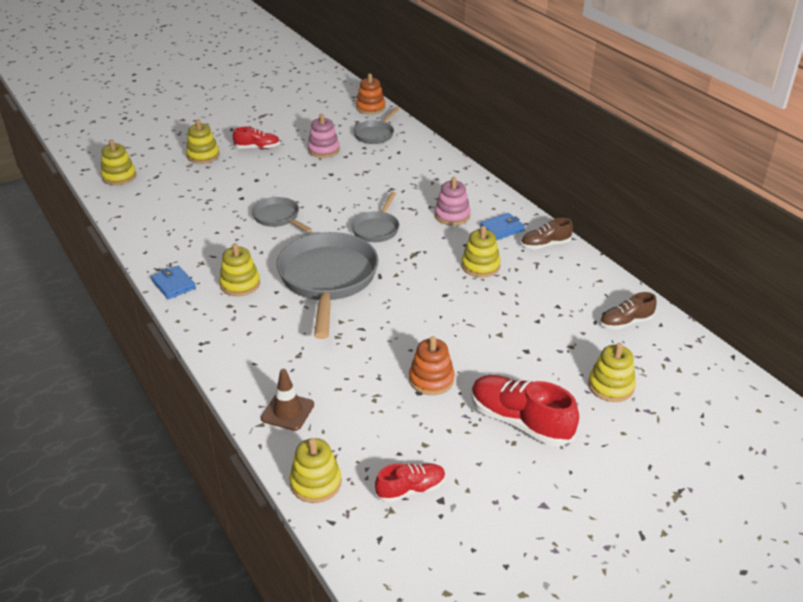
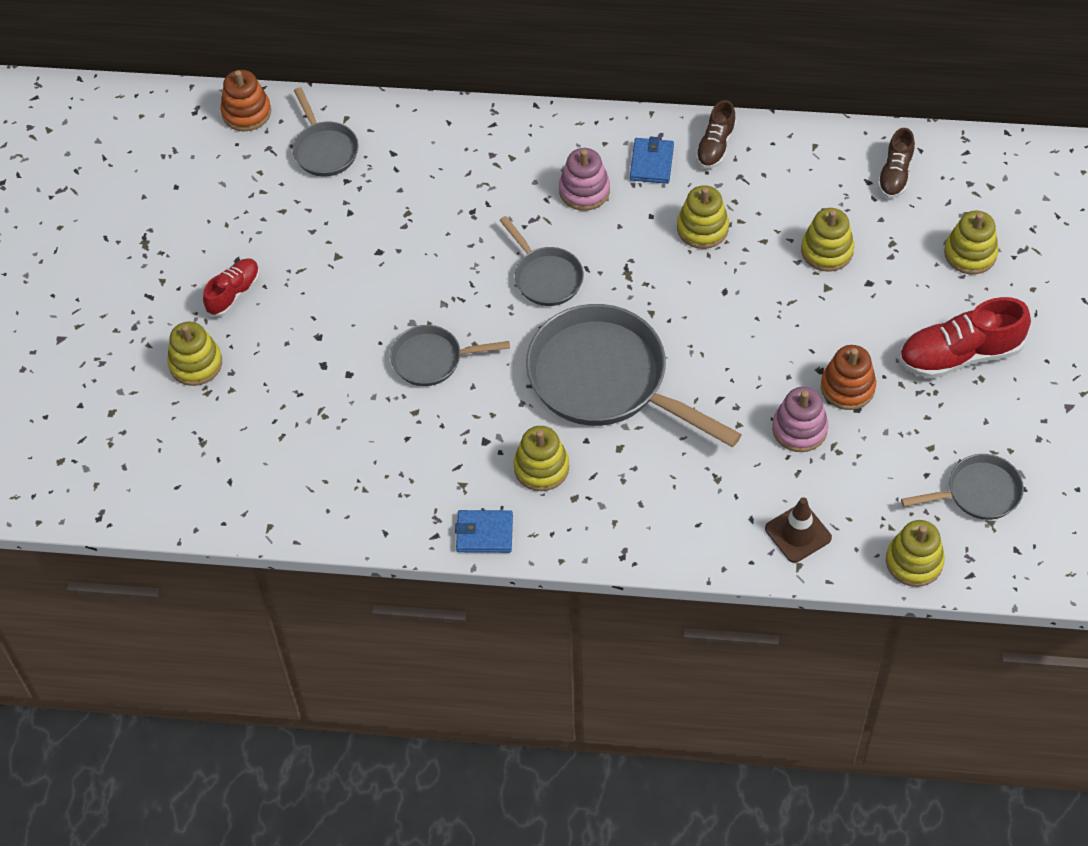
camera: 50 degrees left, 20 degrees up
(119, 177) = (162, 484): yellow stacking toy -> yellow stacking toy (827, 250)
(323, 150) = (311, 226): pink stacking toy -> pink stacking toy (799, 429)
(411, 490) = (978, 493): red shoe -> grey pan

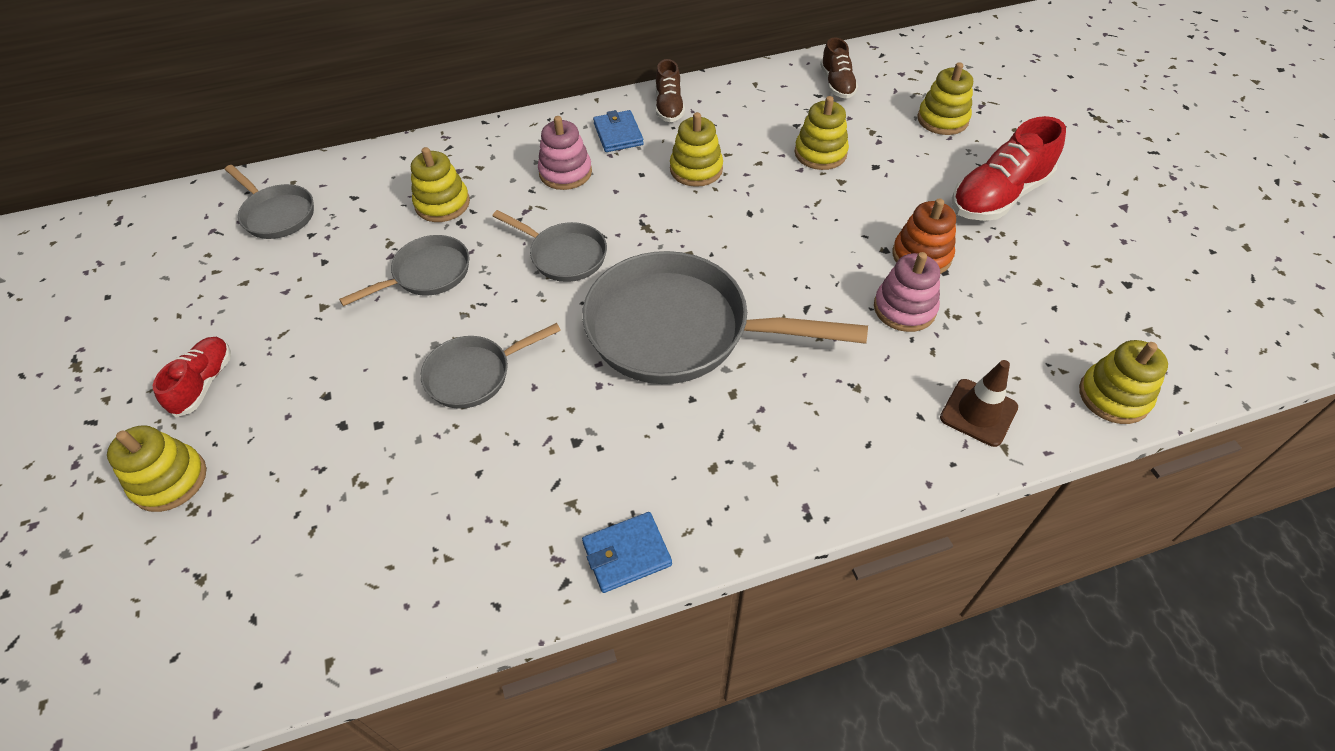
camera: 25 degrees left, 5 degrees down
(246, 112) = (178, 207): orange stacking toy -> none
(541, 467) = (657, 447): yellow stacking toy -> yellow stacking toy (442, 204)
(978, 493) = (1114, 306): grey pan -> grey pan (427, 274)

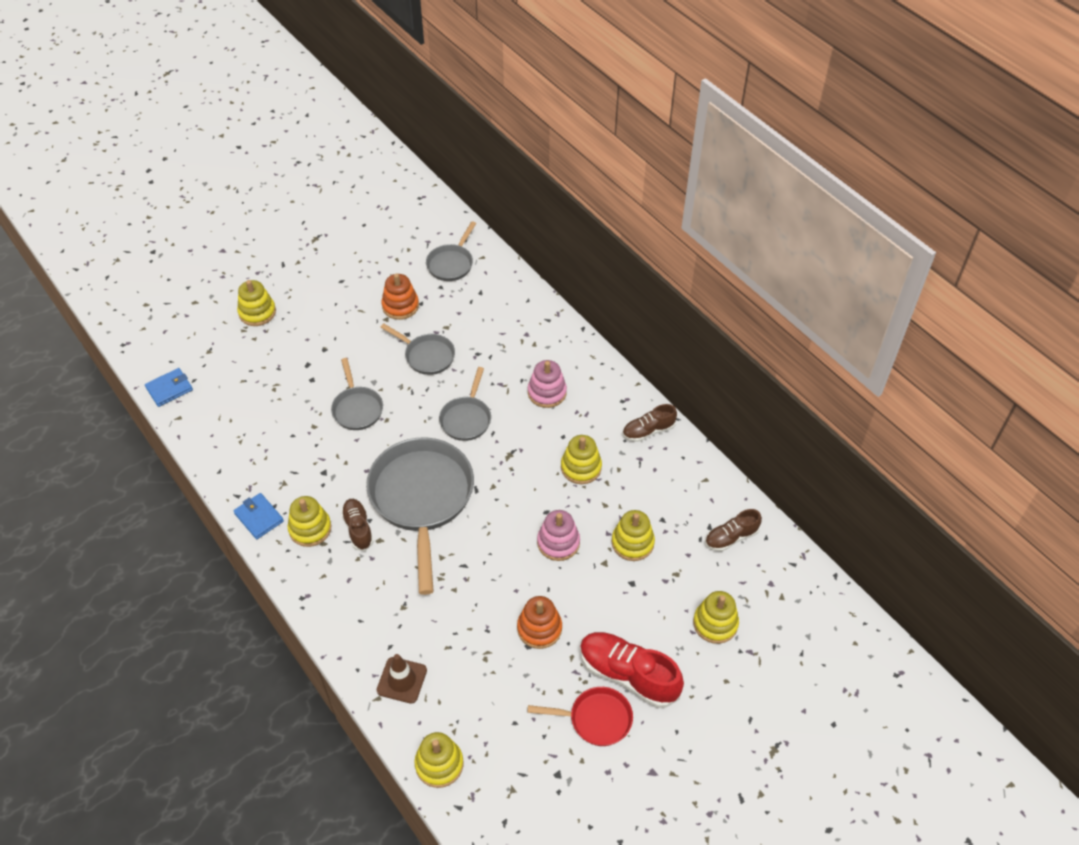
camera: 70 degrees right, 0 degrees up
(204, 383) = (318, 295): red shoe -> none
(311, 285) = (400, 306): none -> orange stacking toy
(442, 204) = (490, 339): yellow stacking toy -> yellow stacking toy (310, 529)
(474, 374) = (357, 408): grey pan -> grey pan turned 150 degrees counterclockwise
(618, 134) = (601, 409): blue wallet -> blue wallet (169, 389)
(702, 416) = (358, 528): none -> brown shoe
(904, 308) = (482, 624): pink stacking toy -> pink stacking toy (558, 542)
(1054, 235) = (596, 719): none -> red pan

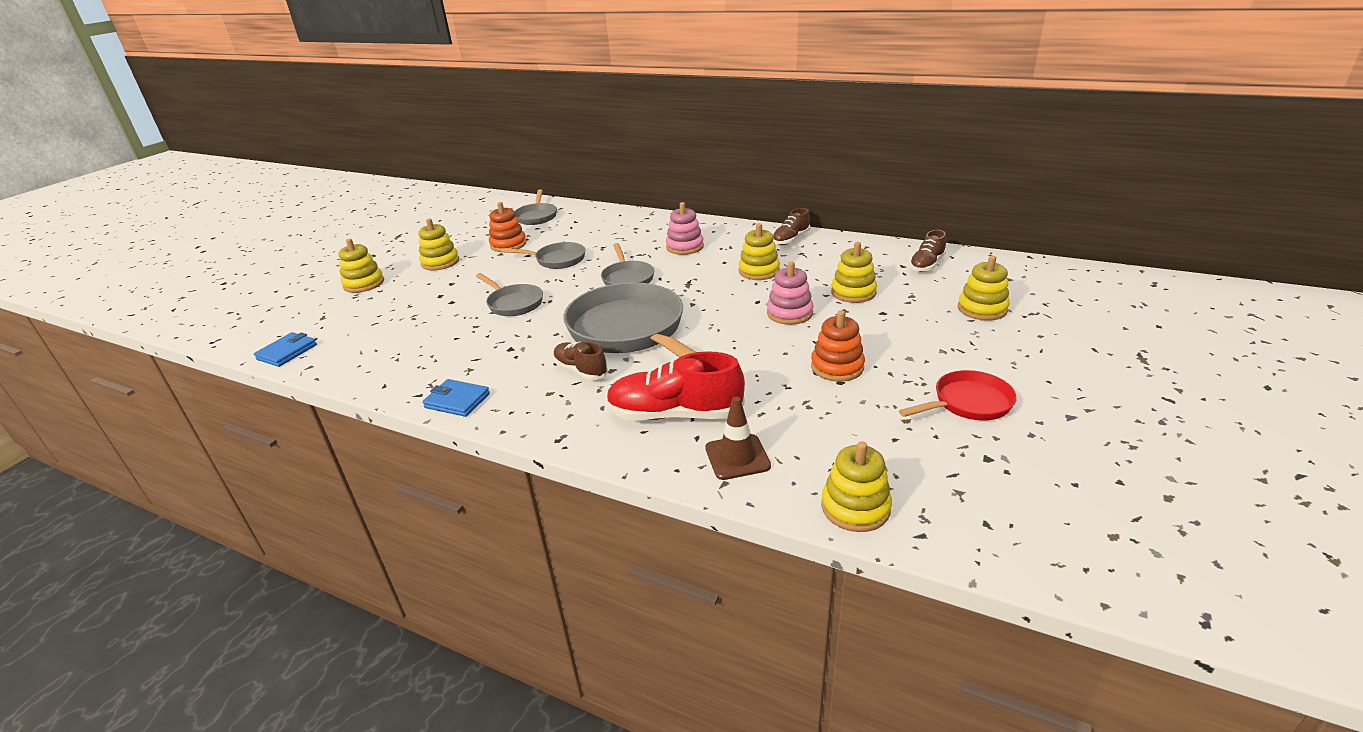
camera: 25 degrees left, 20 degrees down
(310, 529) = (525, 388): yellow stacking toy -> yellow stacking toy (440, 262)
(628, 675) = (956, 364): red shoe -> red shoe (675, 414)

